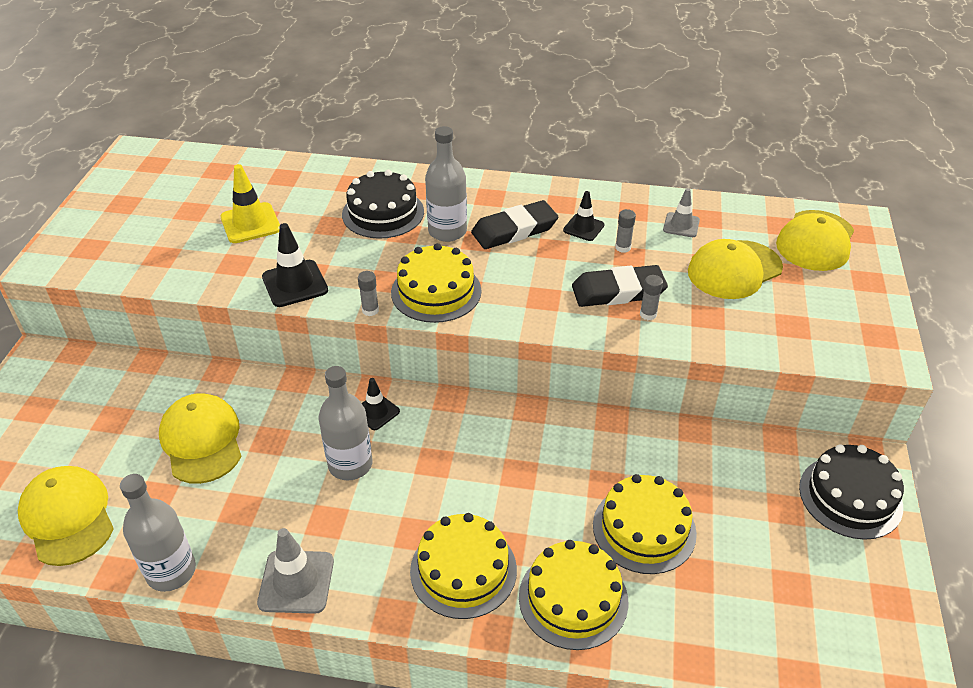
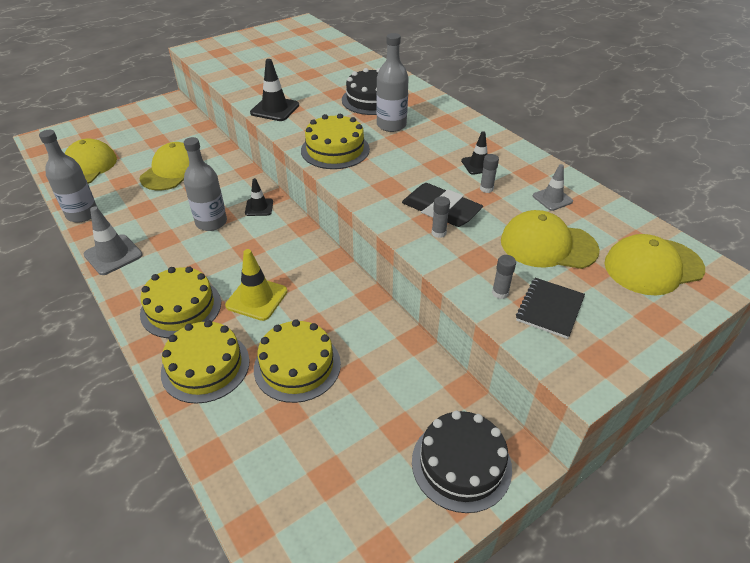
camera: 45 degrees right, 0 degrees up
(250, 223) = (300, 73): yellow traffic cone -> yellow traffic cone (257, 298)
(370, 310) = (288, 140): grey glue stick -> grey glue stick (500, 293)
(514, 230) = (431, 144): black eraser -> none
(805, 322) = (550, 309): none -> black notebook

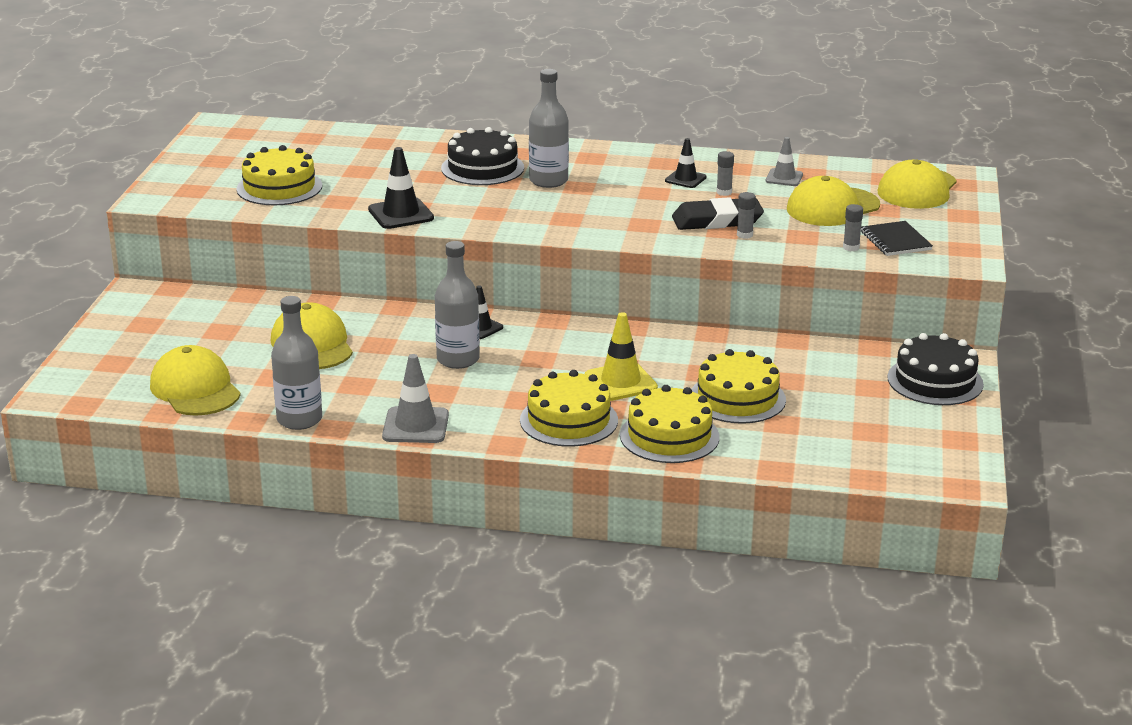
camera: 45 degrees left, 15 degrees down
(335, 150) = (539, 219): yellow cake -> yellow cake (279, 187)

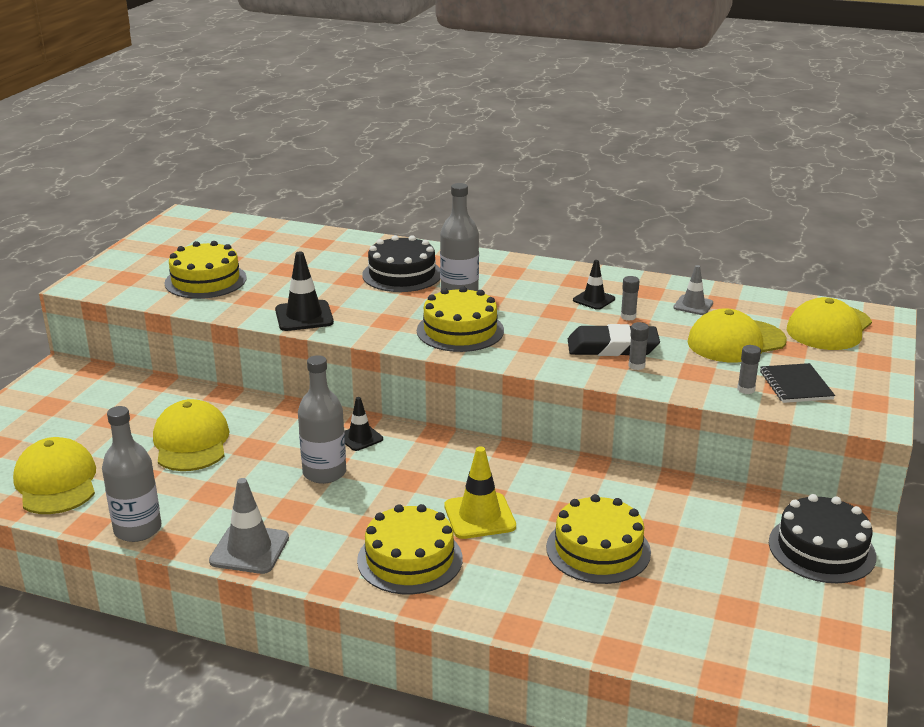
camera: 10 degrees right, 0 degrees up
(669, 436) = (511, 592): yellow cake -> yellow cake (460, 330)

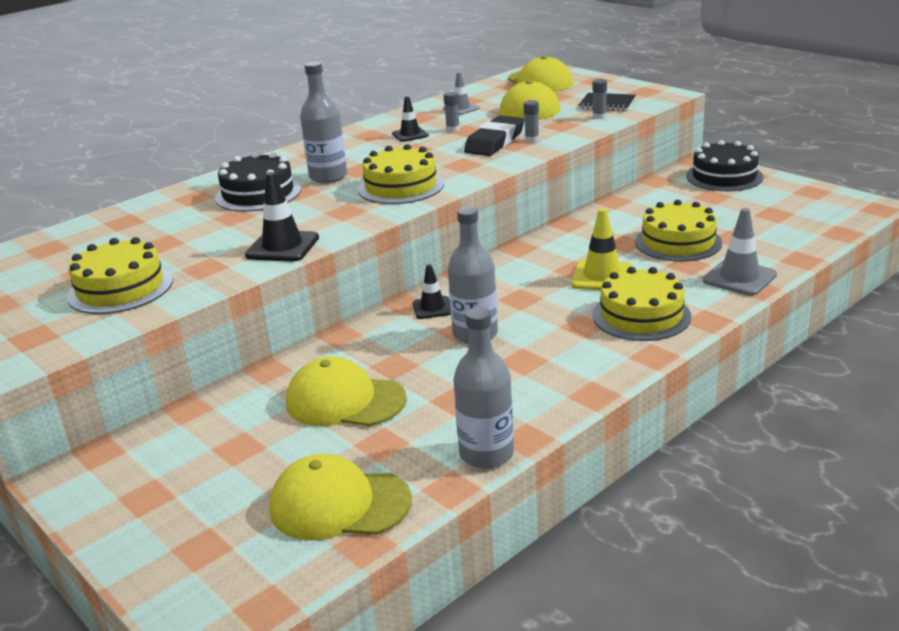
camera: 60 degrees left, 0 degrees up
(249, 549) = (572, 391): grey traffic cone -> grey traffic cone (739, 278)

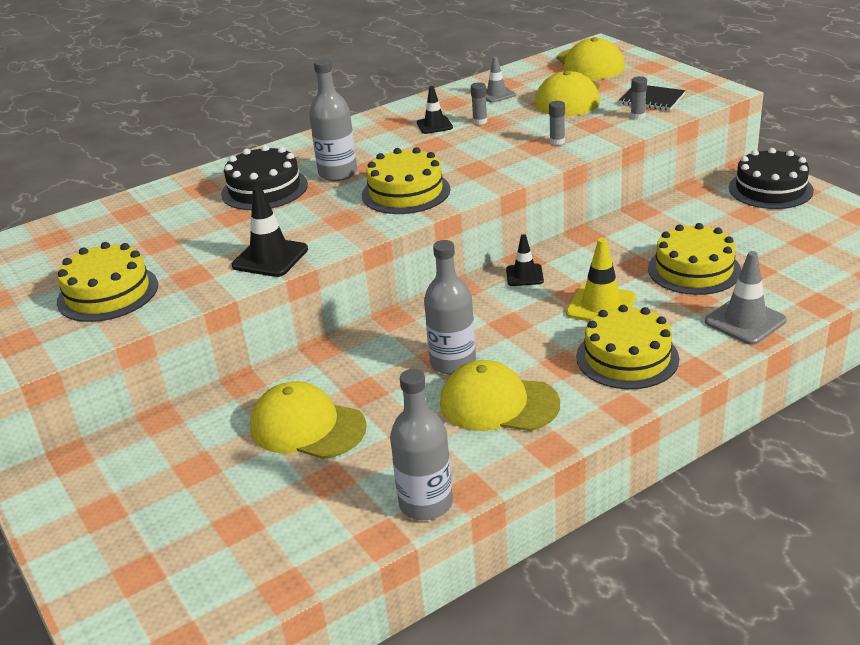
camera: 10 degrees right, 5 degrees up
(339, 504) = (273, 542): yellow cap -> yellow cap (498, 403)
(432, 308) = (419, 327): black traffic cone -> black traffic cone (524, 275)
(495, 142) = (518, 141): black eraser -> none

